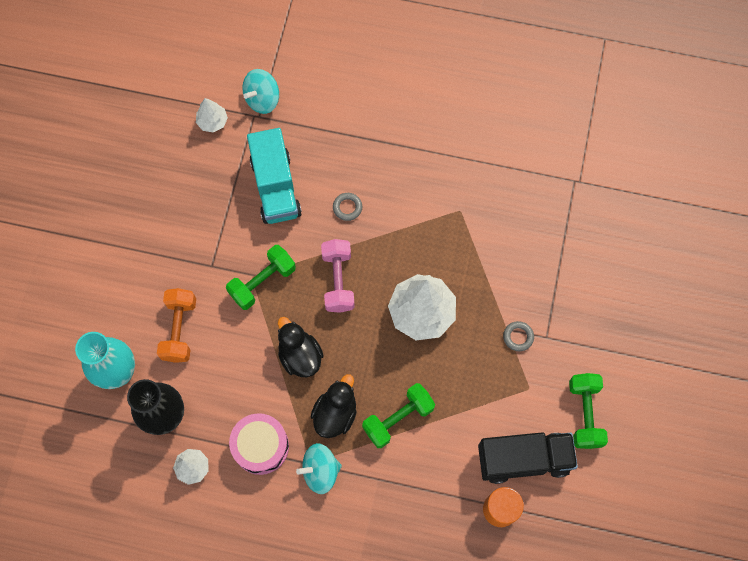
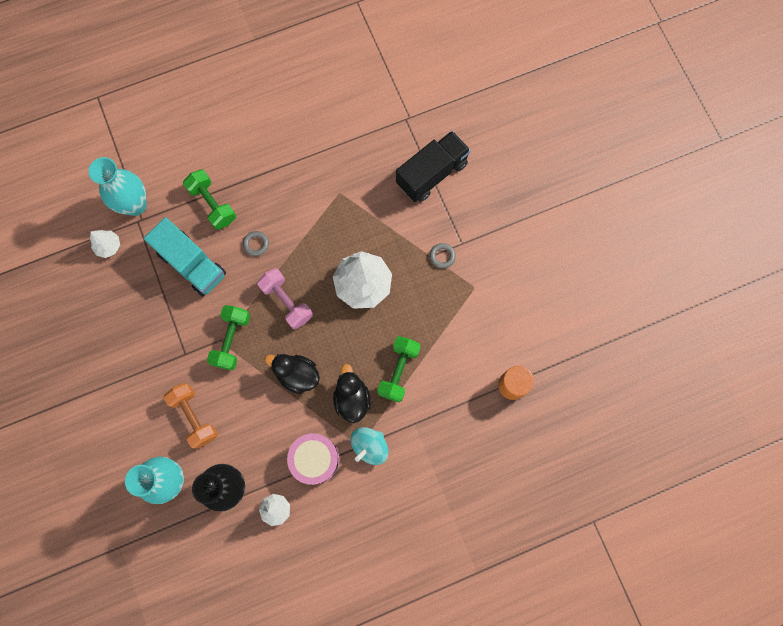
camera: 35 degrees left, 5 degrees up
(262, 99) = (135, 205): turquoise spinning top -> turquoise vase
(523, 459) = (504, 339): black truck -> black truck (432, 174)
(584, 414) = (524, 279): green dumbbell -> green dumbbell (212, 204)

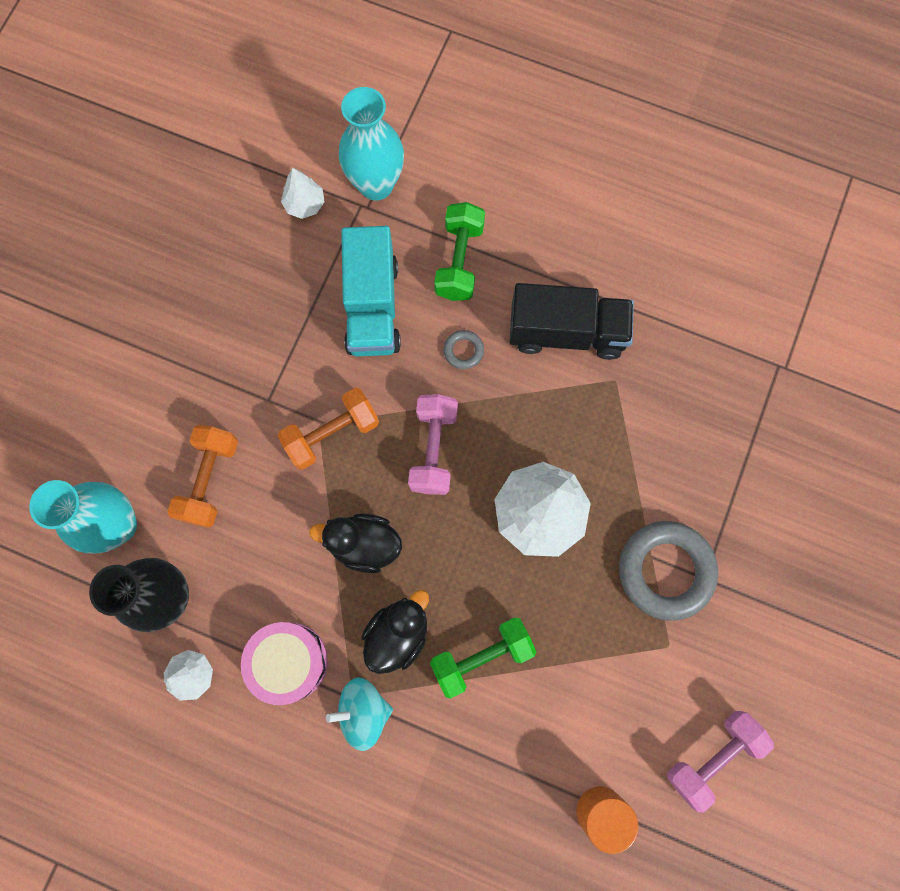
camera: 45 degrees right, 0 degrees up
(232, 340) = (332, 434): green dumbbell -> orange dumbbell
(297, 375) = (364, 544): black duck -> black duck turned 60 degrees counterclockwise
(432, 174) = (748, 460): black truck -> black truck (566, 332)
(442, 256) = (665, 571): grey ring -> grey ring, size x2.28
(536, 316) = (712, 757): none -> pink dumbbell

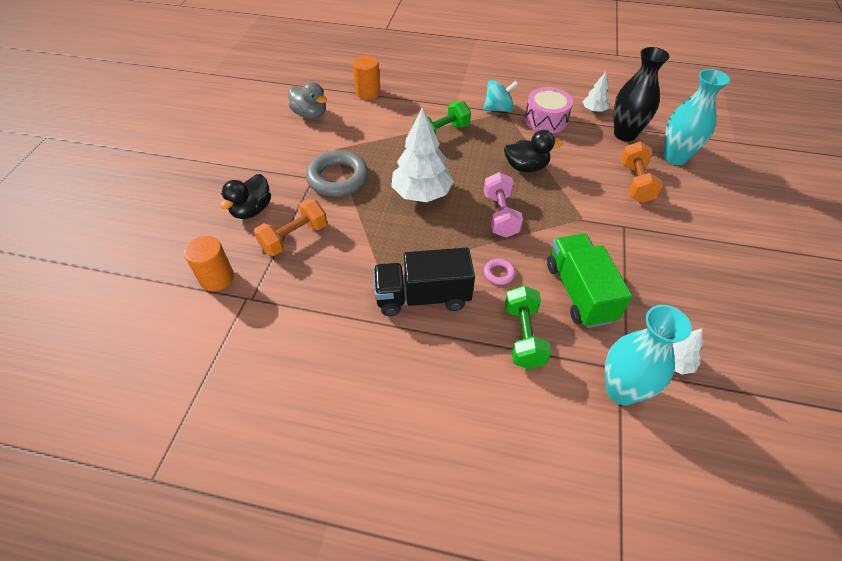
camera: 170 degrees right, 25 degrees down
(332, 434) = (571, 214): orange dumbbell -> orange dumbbell (294, 237)
(372, 307) = (579, 292): turquoise truck -> green truck
(397, 634) = (491, 136): black duck -> black duck (252, 210)
(463, 351) = (499, 273): grey ring -> pink ring
(712, 757) = (310, 114): pink dumbbell -> grey duck
(827, 404) = (217, 278): none -> orange cylinder

